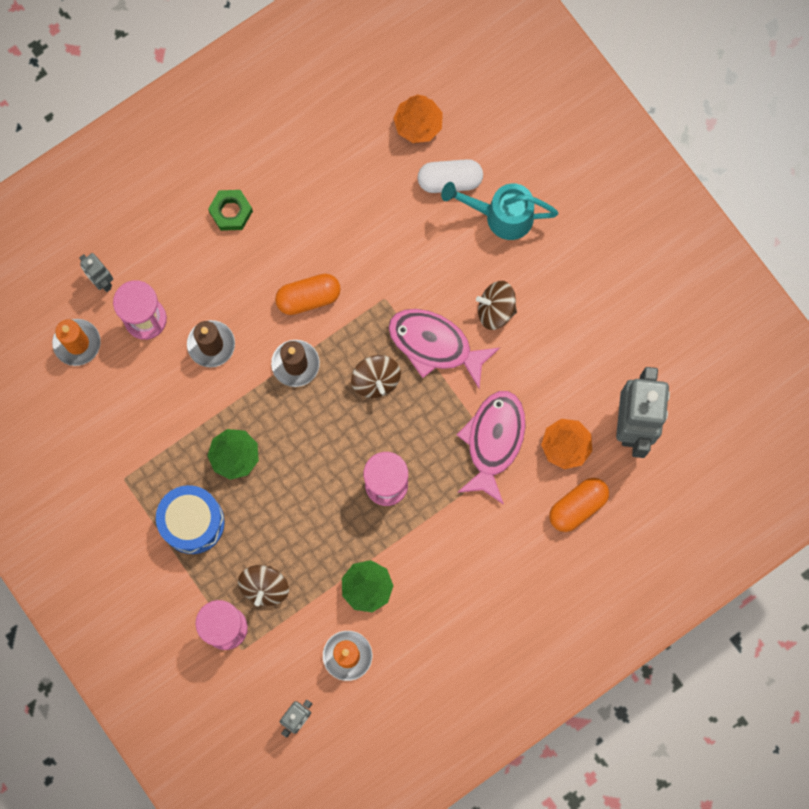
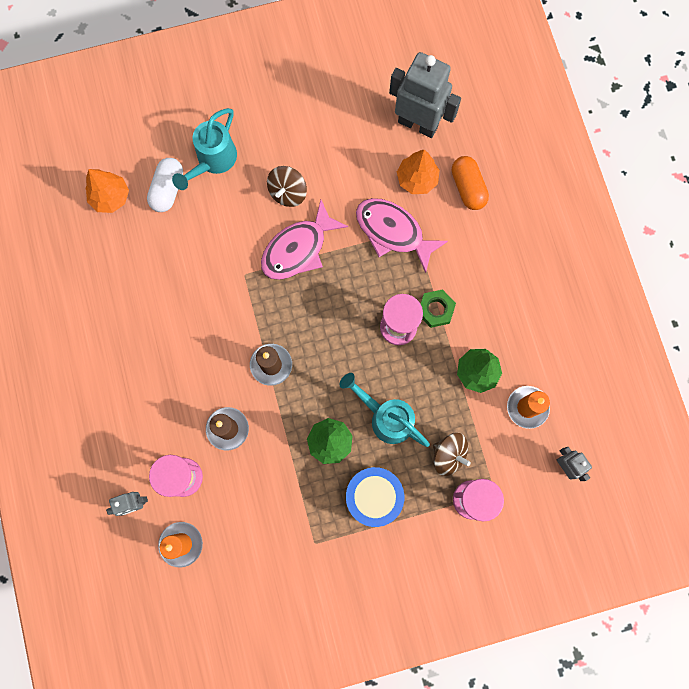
camera: 70 degrees left, 0 degrees up
(231, 212) = (120, 373): green nut -> green nut (435, 310)
(282, 505) = (385, 417): none -> turquoise watering can
(308, 298) = (219, 335): orange capsule -> none
(376, 380) = (309, 305): brown spinning top -> none

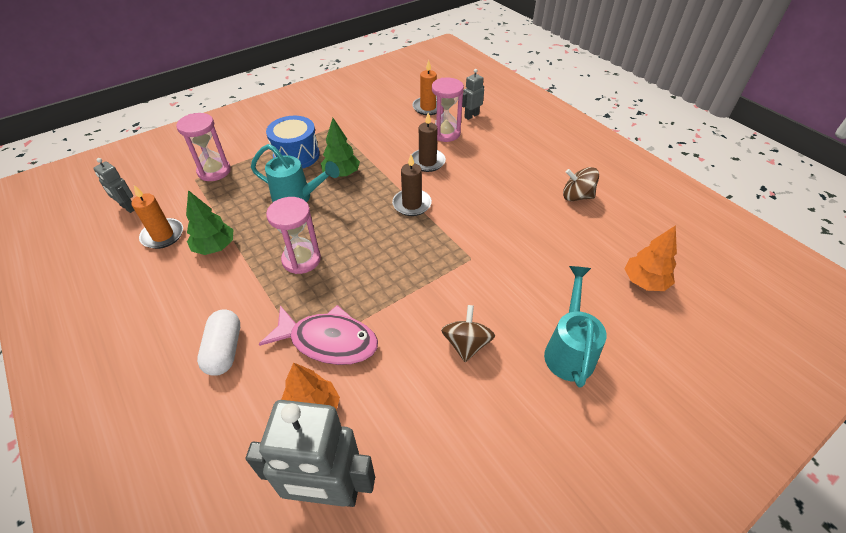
camera: 160 degrees right, 30 degrees down
(167, 189) = (595, 306): white capsule -> white capsule (224, 350)
(298, 248) = (428, 294): pink fish -> none
(435, 310) = (264, 283): green nut -> none
(448, 455) = (237, 190): brown spinning top -> brown spinning top (576, 196)
(467, 188) = (241, 422): orange capsule -> none

